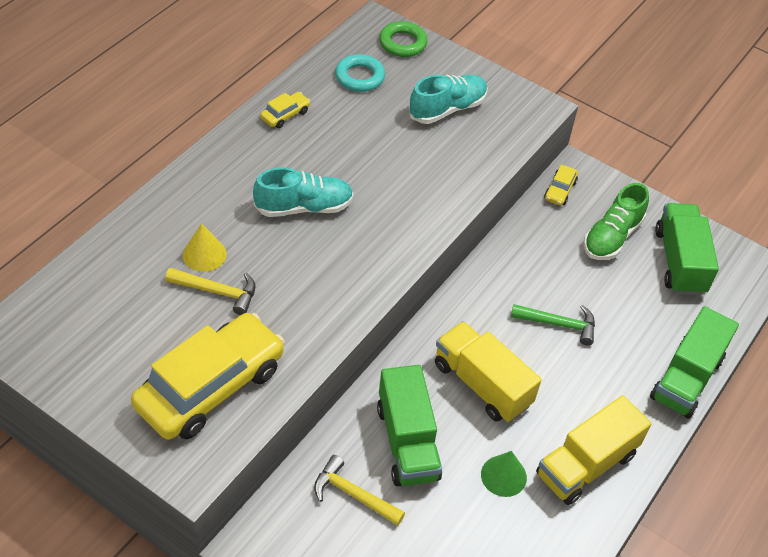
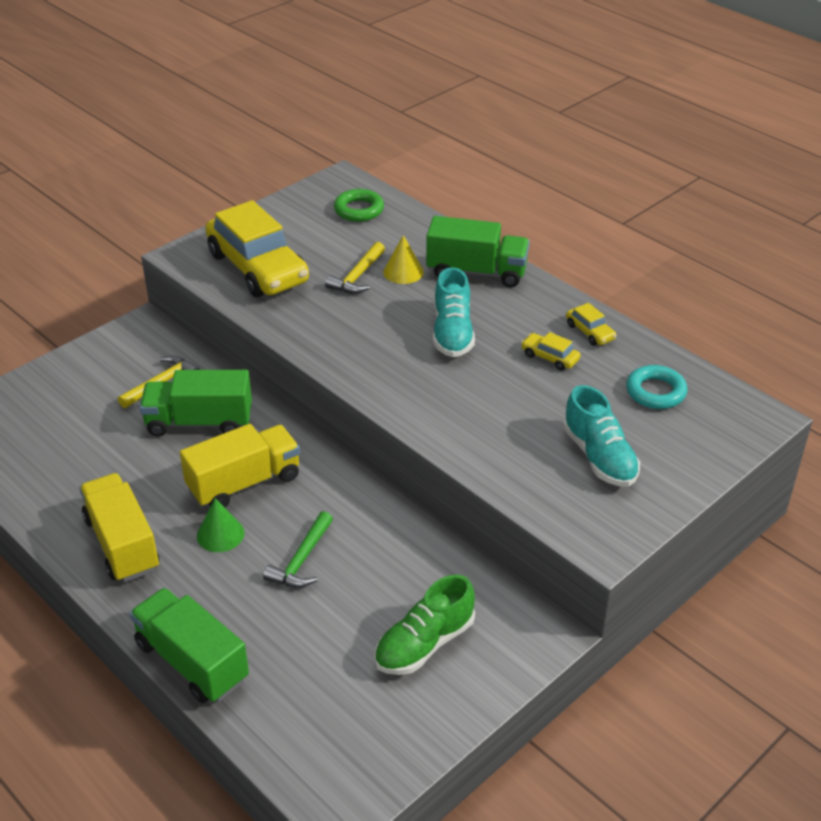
camera: 105 degrees right, 10 degrees down
(402, 43) = (723, 435): green ring -> green ring (359, 210)
(503, 476) = (137, 480): green cone -> green cone (220, 534)
(560, 190) = (512, 608): yellow car -> yellow car (550, 357)
(612, 237) = (424, 644): green shoe -> green shoe turned 90 degrees counterclockwise
(679, 261) = (370, 708): green truck -> green truck (476, 272)

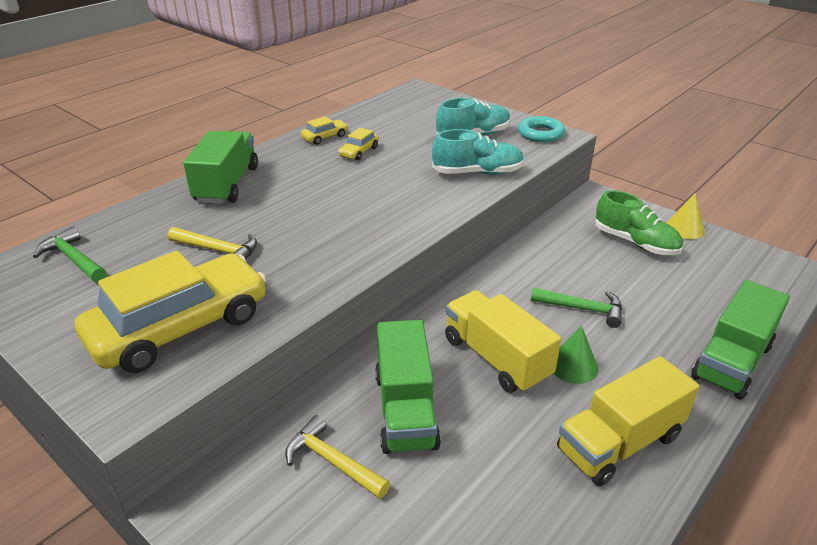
camera: 95 degrees left, 5 degrees down
(359, 210) = (73, 259): green ring -> green hammer
(403, 272) = (216, 223): yellow cone -> yellow cone (684, 228)
(452, 333) = (325, 193): turquoise shoe -> turquoise shoe (477, 173)
(655, 392) = (397, 117): turquoise ring -> turquoise ring (540, 134)

